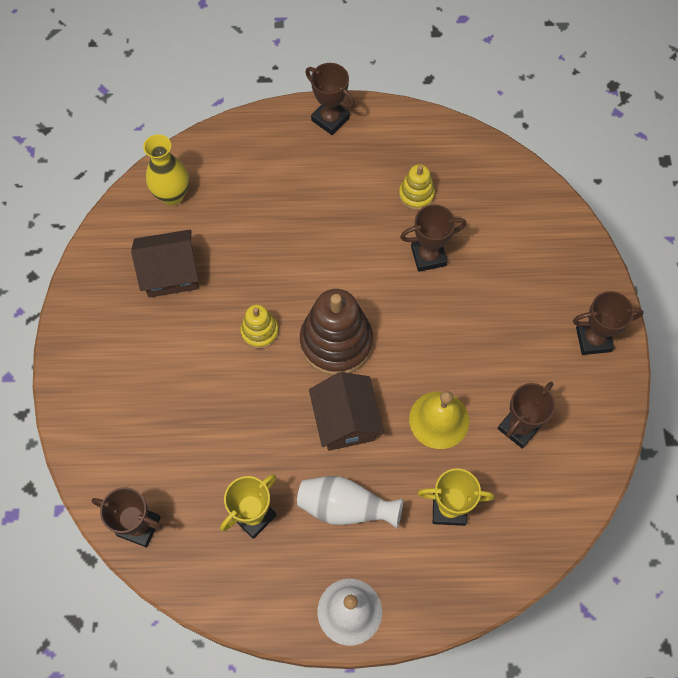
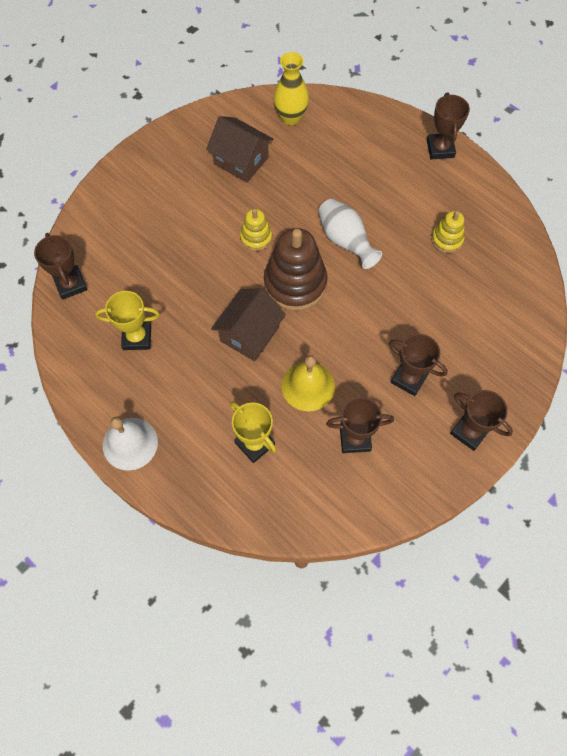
camera: 45 degrees right, 0 degrees up
(345, 507) = (193, 383): white vase -> white vase (345, 241)
(428, 256) = (412, 283): brown trophy -> brown trophy (409, 378)

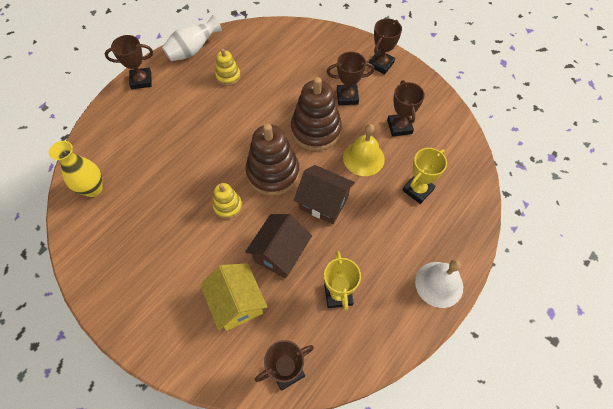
camera: 95 degrees left, 5 degrees down
(145, 244) = (237, 303): none -> yellow house
(241, 161) = (141, 227): brown house -> brown house (280, 253)
(345, 241) = (230, 140): white vase -> white vase (193, 50)
(355, 335) = (316, 130): none -> brown stacking toy
(409, 378) = (347, 97): brown trophy -> brown trophy turned 60 degrees clockwise

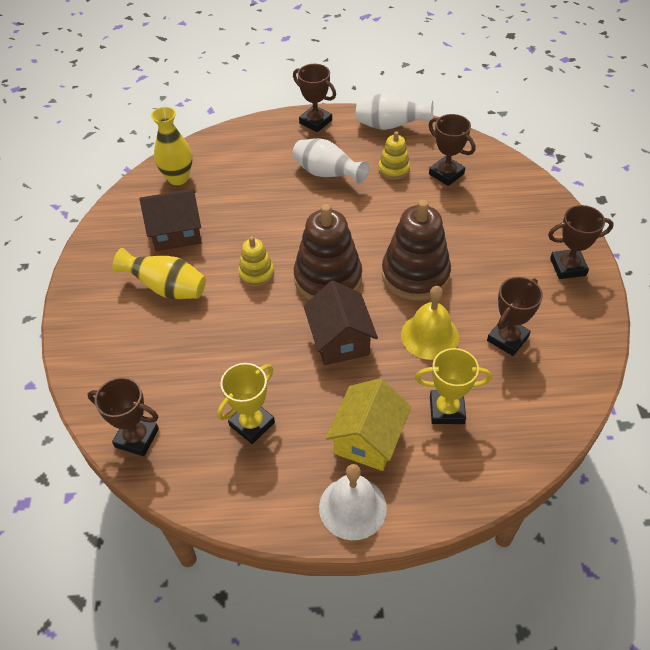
camera: 50 degrees right, 10 degrees down
(183, 266) = (167, 288): none -> yellow vase
(192, 109) = (327, 174): none -> white vase
(237, 303) = (168, 352): yellow house -> yellow house (368, 439)
(280, 253) = (249, 346): brown house -> brown house (176, 233)
(347, 97) = (487, 270): brown trophy -> brown trophy (446, 174)

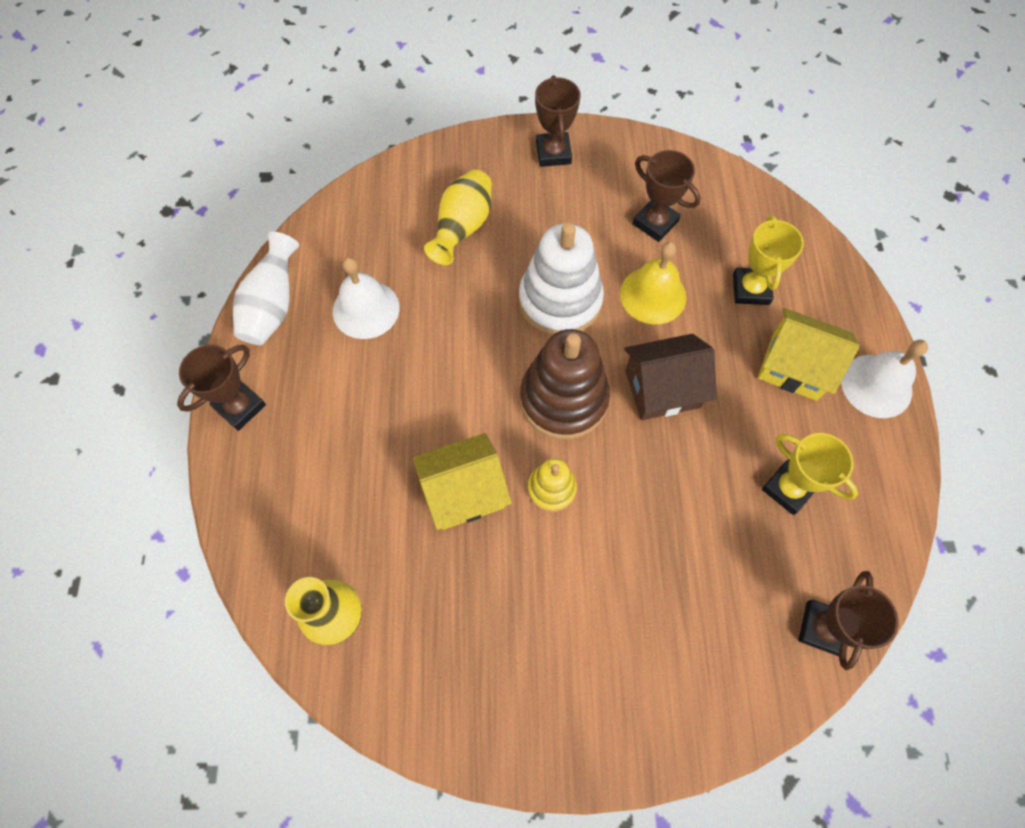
camera: 90 degrees left, 15 degrees up
(167, 288) = (576, 613): yellow vase -> yellow vase (463, 228)
(176, 233) = (465, 609): brown house -> none
(256, 228) = (464, 491): none -> yellow house
(327, 174) = (364, 394): white vase -> none
(394, 169) = (366, 309): yellow stacking toy -> white bell
(415, 274) = (560, 301): brown stacking toy -> white stacking toy
(446, 174) = (384, 249): brown trophy -> none

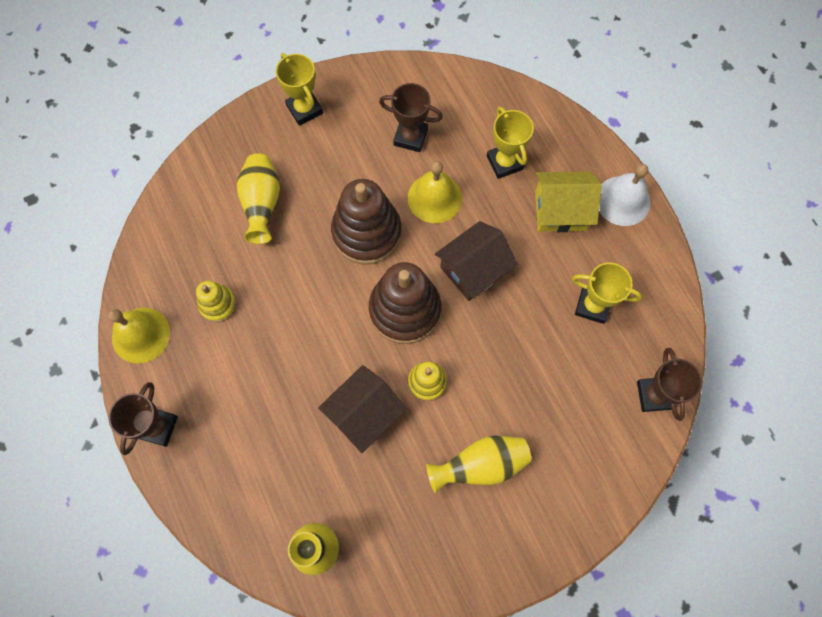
camera: 25 degrees left, 5 degrees up
(273, 306) = (141, 335): white vase -> yellow bell
(366, 309) = (218, 304): white bell -> yellow stacking toy
(464, 491) = (364, 413): yellow house -> brown house
(553, 153) = (304, 109): brown trophy -> yellow trophy
(560, 301) = (367, 232): white stacking toy -> brown stacking toy
(570, 612) = (480, 465): none -> yellow vase

